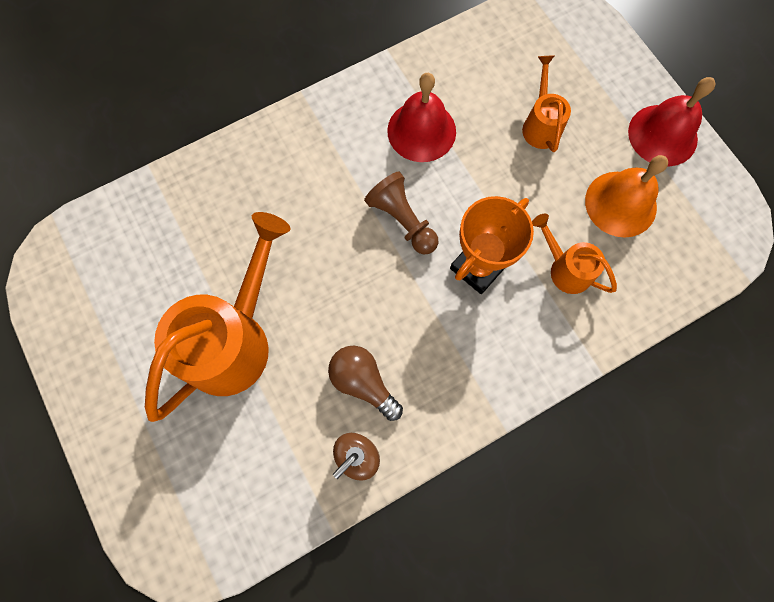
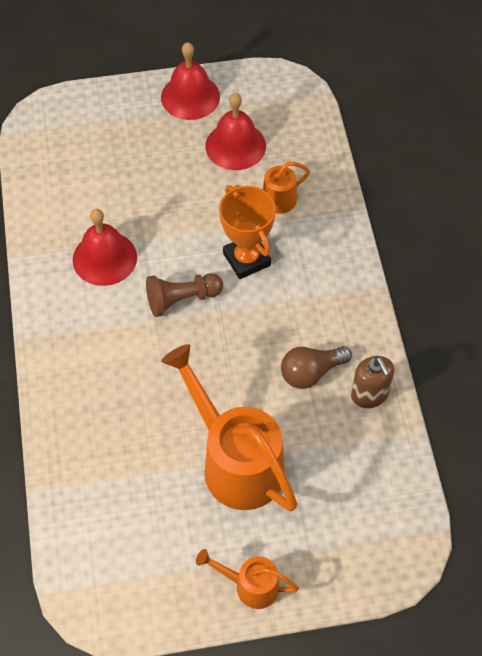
camera: 70 degrees left, 15 degrees down
(540, 125) = (141, 172): orange watering can -> orange watering can (250, 585)
(620, 204) = (235, 145): orange bell -> red bell

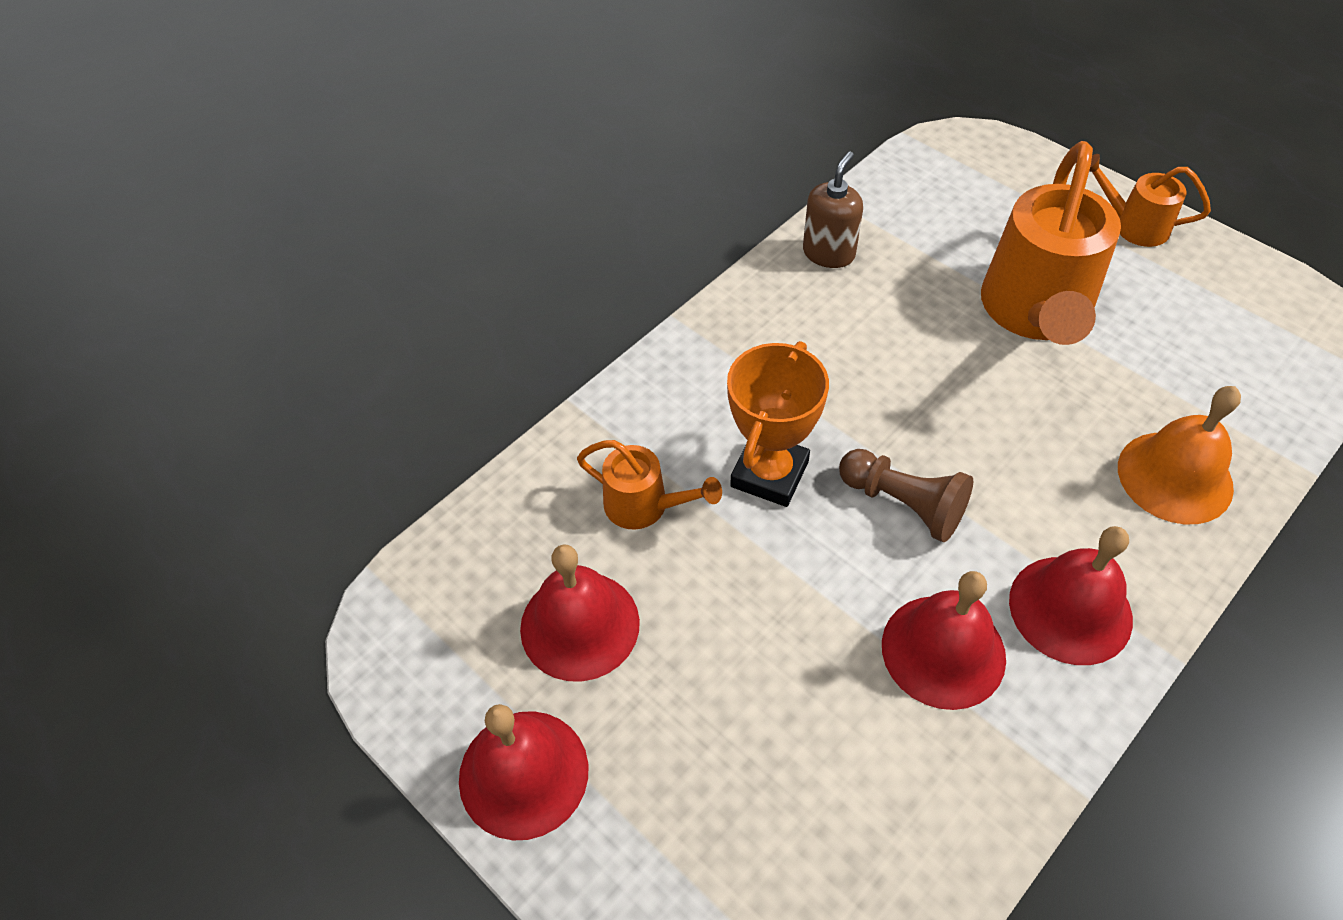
camera: 125 degrees left, 5 degrees down
(75, 319) = (1070, 609): none -> red bell
(87, 426) = (1175, 477): none -> orange bell
(250, 585) = (1133, 225): orange watering can -> orange watering can turned 135 degrees clockwise
(311, 372) = (858, 314): brown light bulb -> none

